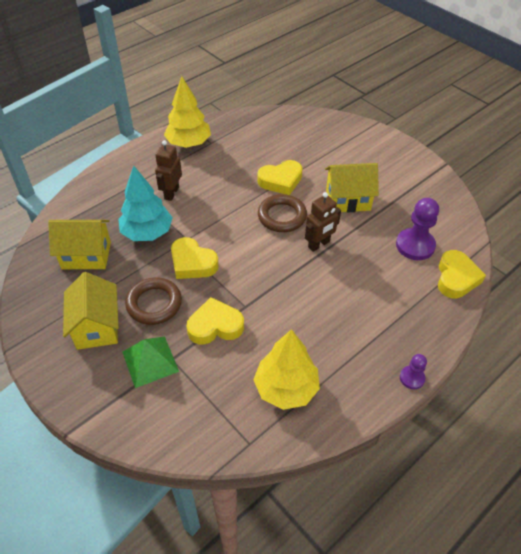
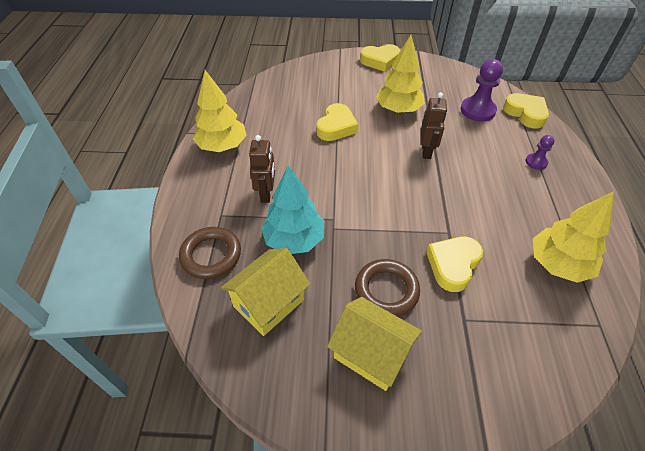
camera: 45 degrees left, 0 degrees up
(150, 361) = (453, 338): green pyramid -> none
(171, 193) = (266, 194): brown robot -> brown robot turned 150 degrees counterclockwise
(192, 263) = (365, 233): yellow heart -> yellow heart (380, 61)
(282, 216) = (375, 150): brown ring -> brown ring (211, 255)
(348, 200) = (398, 109): yellow house -> yellow tree
(412, 378) = (599, 191): purple pawn -> purple pawn (536, 162)

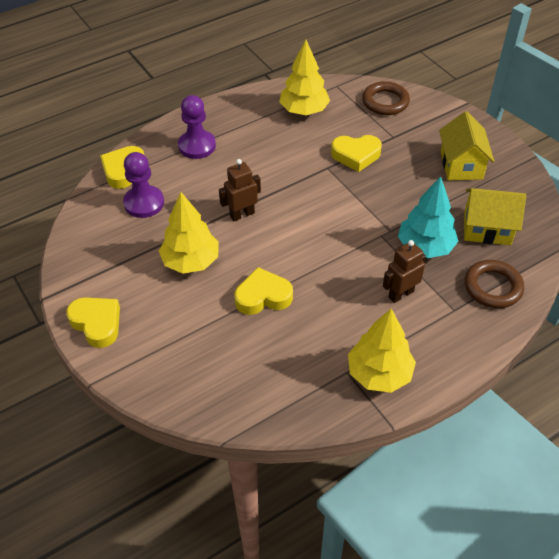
camera: 125 degrees left, 0 degrees up
(386, 290) = (411, 178): brown ring -> brown ring (385, 102)
(536, 162) = (197, 146): purple pawn -> purple pawn, size x1.84

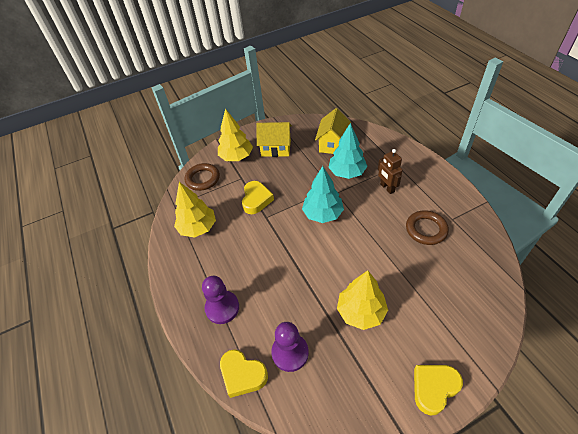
camera: 80 degrees left, 0 degrees up
(242, 214) = (310, 274): brown robot -> none
(263, 296) = (394, 262): yellow heart -> none
(339, 222) = (322, 214): none -> turquoise tree
(379, 373) = (451, 203): yellow tree -> yellow tree (236, 157)
(493, 287) = (379, 147): brown ring -> brown ring (426, 229)

